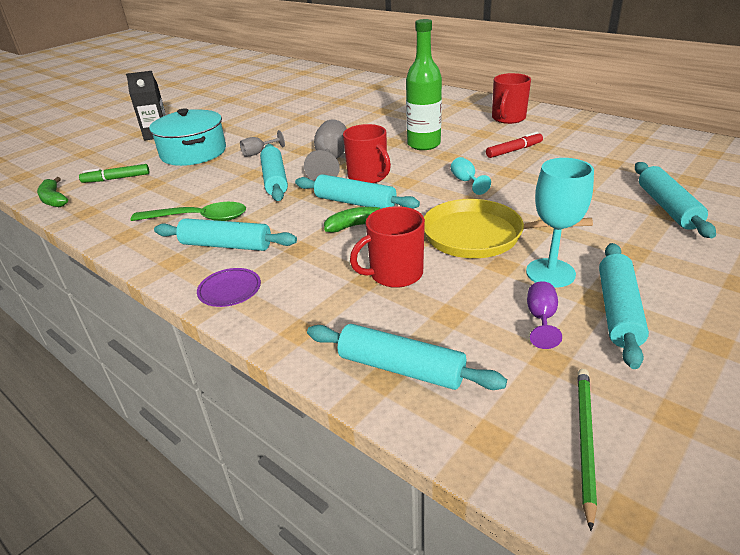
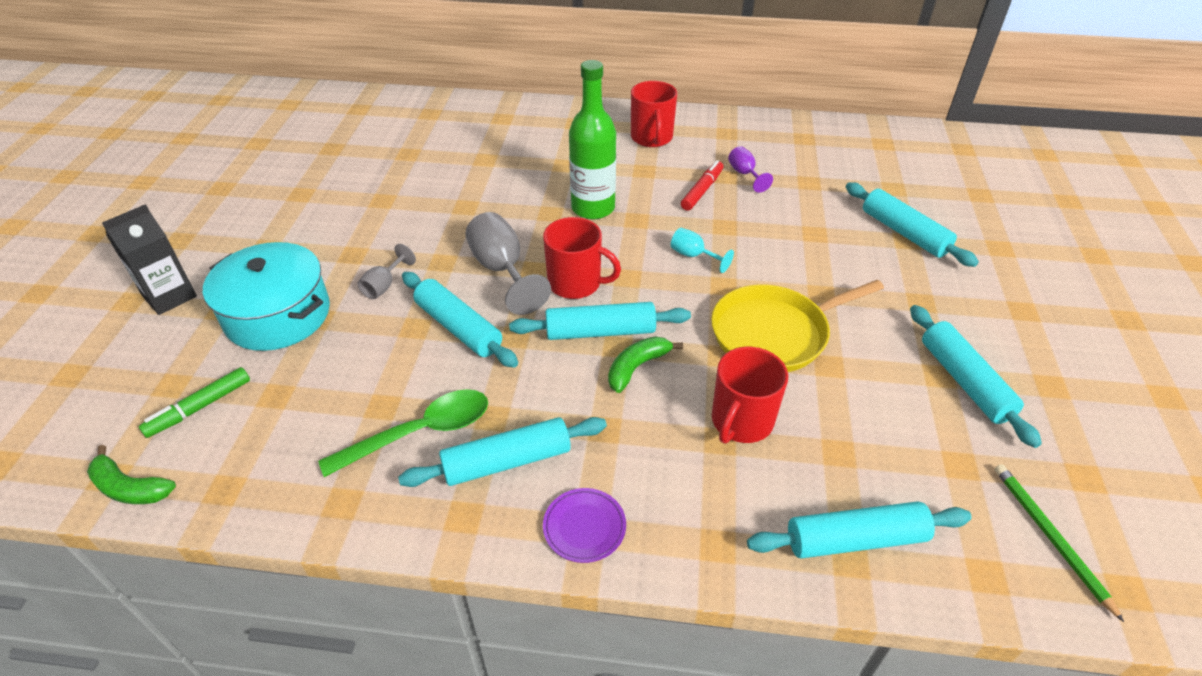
camera: 35 degrees left, 10 degrees up
(541, 319) = (916, 419): purple goblet -> purple goblet (745, 174)
(550, 273) = (878, 358): turquoise goblet -> none

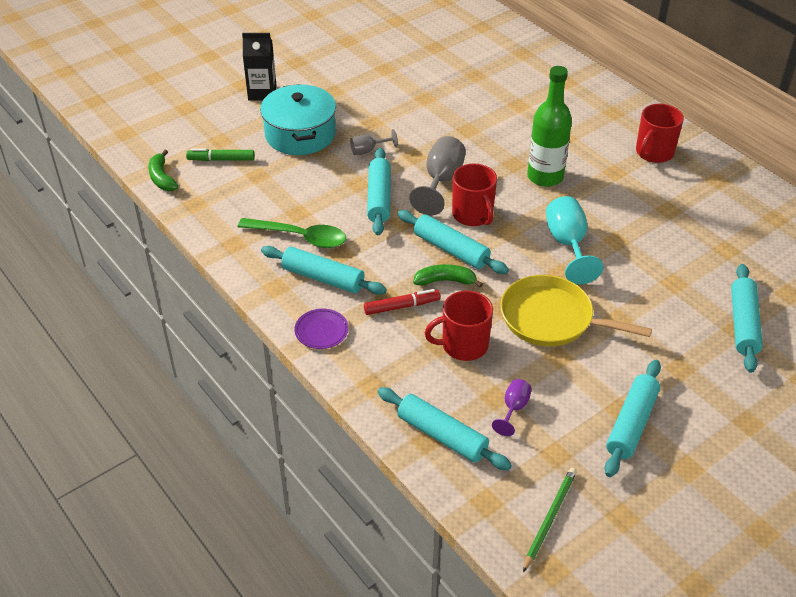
camera: 45 degrees right, 0 degrees up
(694, 256) = (568, 244): turquoise goblet -> turquoise goblet, size x1.83
(702, 190) = (636, 208): red marker -> red marker (402, 306)
(745, 174) = (685, 216): purple goblet -> purple goblet (513, 409)

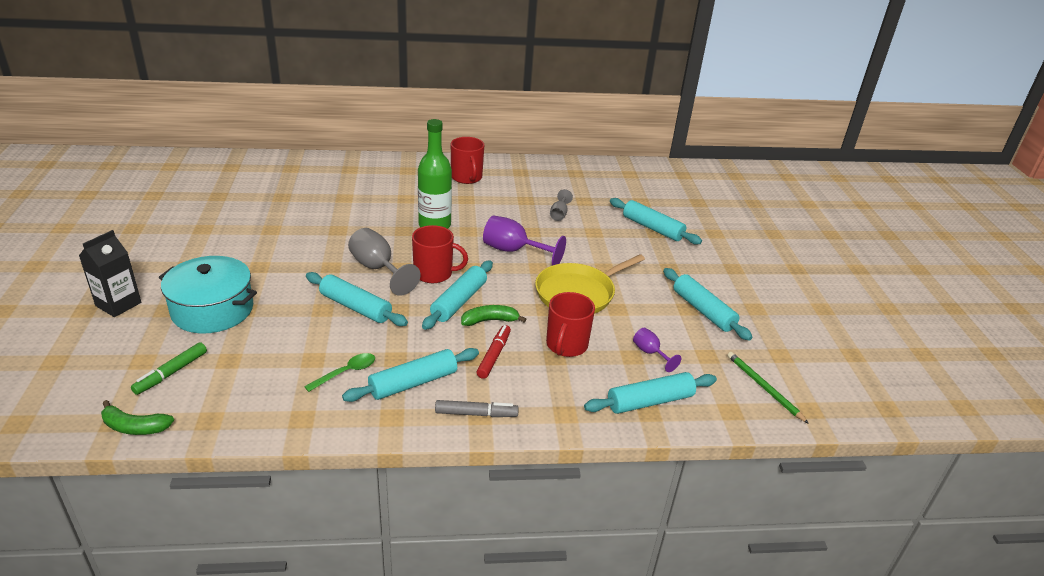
camera: 60 degrees left, 10 degrees down
(300, 237) = (346, 372): green spoon -> green spoon, size x0.62
(321, 331) = (476, 414): purple plate -> grey marker
(368, 151) = (290, 285): grey goblet -> grey goblet (559, 214)
(445, 281) = (489, 321): green banana -> green banana turned 45 degrees clockwise
(451, 250) = (459, 301): turquoise rolling pin -> turquoise rolling pin turned 45 degrees counterclockwise
(568, 244) = (514, 251): turquoise goblet -> purple goblet

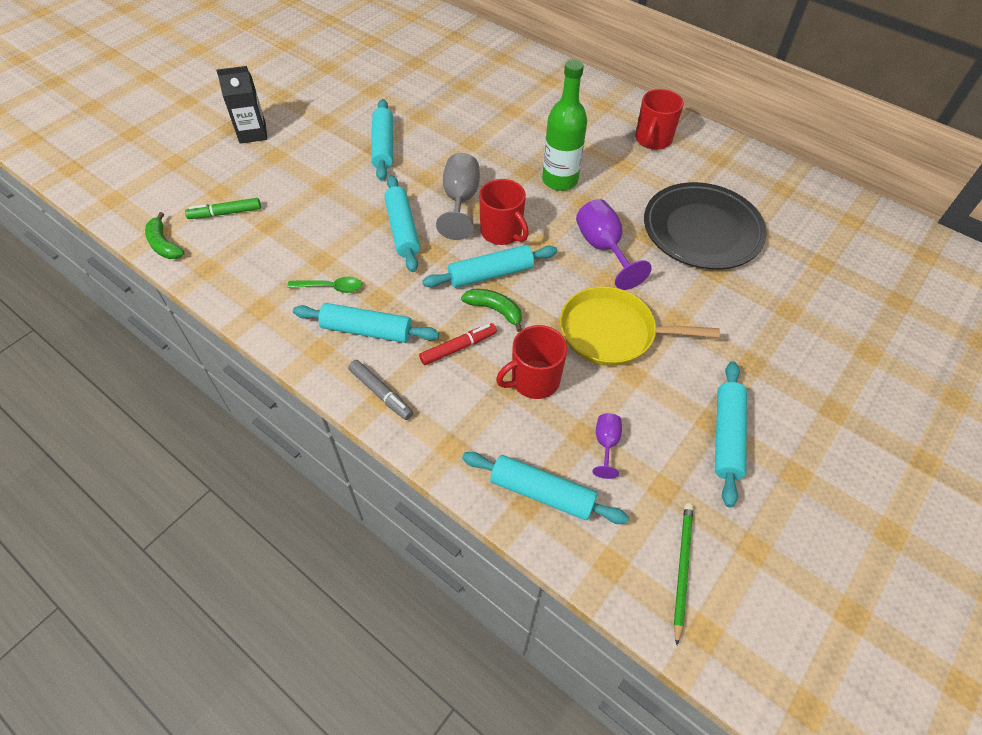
camera: 45 degrees right, 20 degrees up
(212, 310) = (303, 172): turquoise pot -> none
(559, 214) = (702, 230): grey goblet -> black plate
(652, 228) = (793, 303): turquoise rolling pin -> turquoise rolling pin (383, 146)

